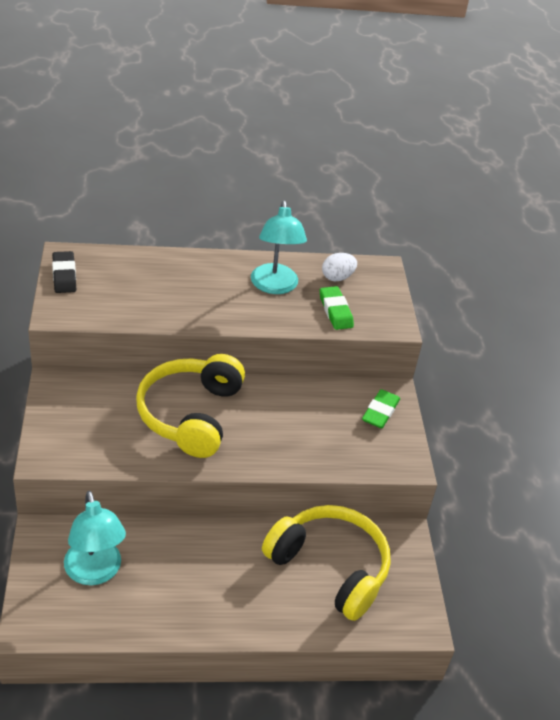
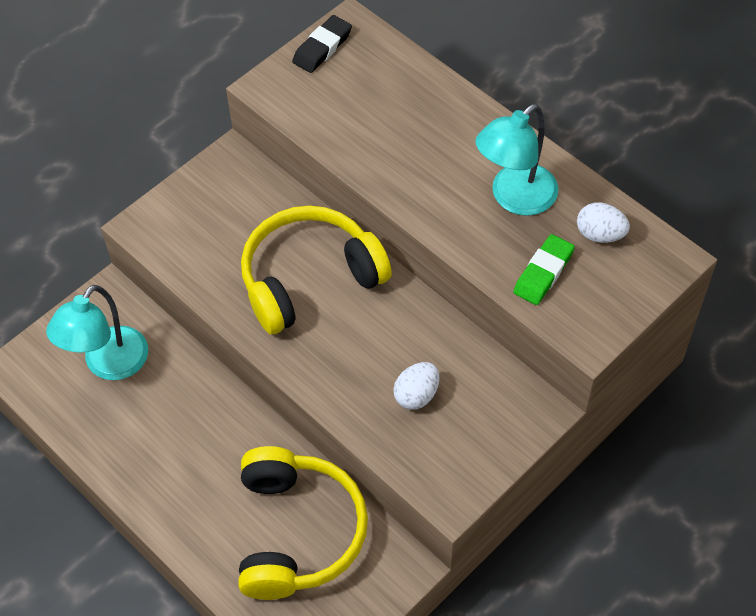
camera: 55 degrees right, 15 degrees up
(326, 430) = (416, 395): none -> white egg
(380, 412) = (497, 421): green eraser -> none

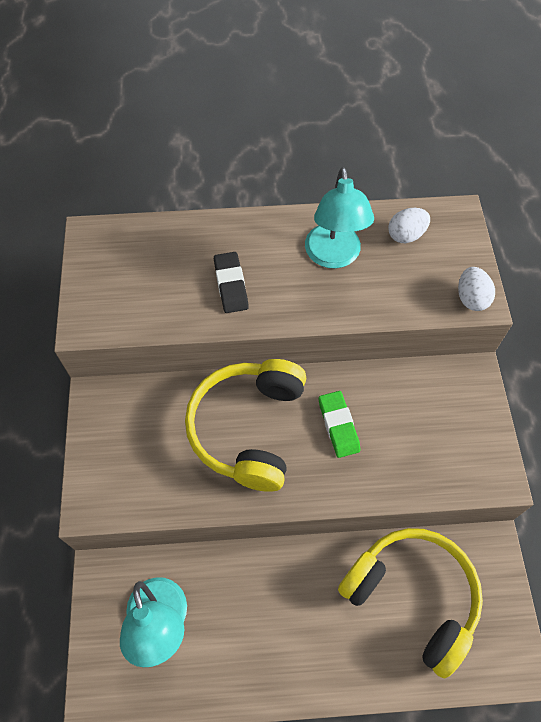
camera: 50 degrees left, 5 degrees up
(322, 47) = (90, 265): black eraser -> black eraser (231, 285)
(416, 395) = (402, 436): white egg -> white egg (471, 298)
(543, 273) = (407, 286): green eraser -> green eraser (338, 425)

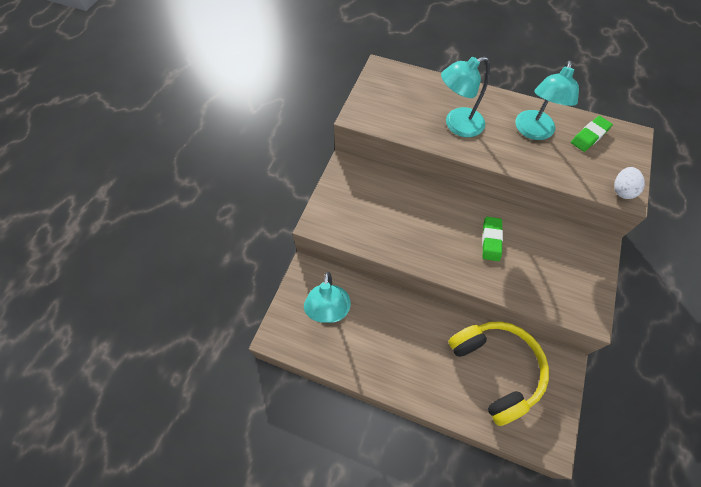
camera: 25 degrees right, 0 degrees up
(231, 285) = (457, 125): black eraser -> turquoise lamp
(248, 428) = (431, 219): yellow headphones -> none
(406, 235) = (589, 136): white egg -> green eraser

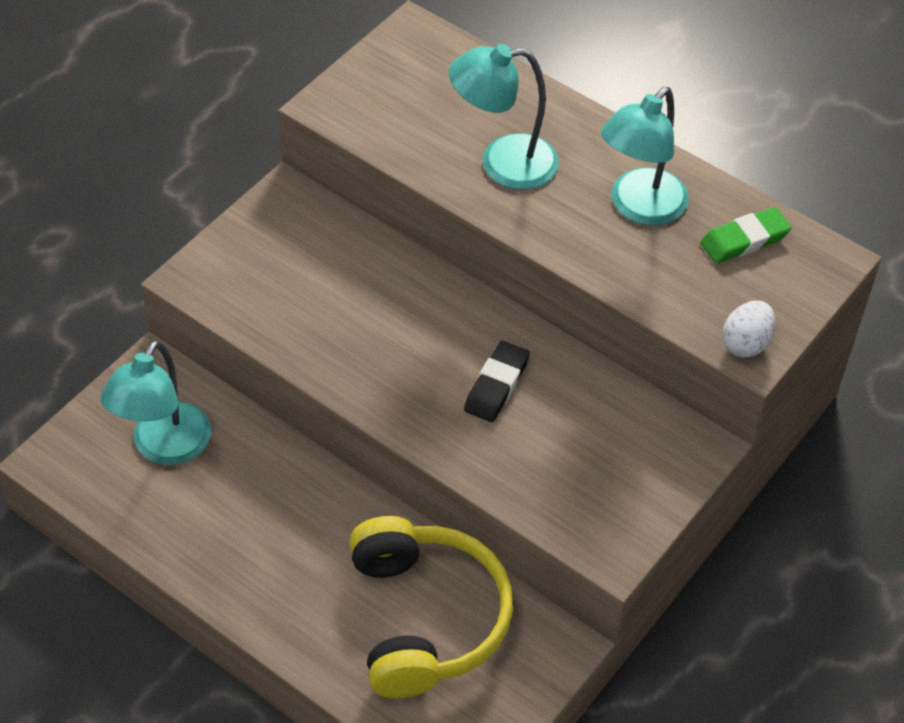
camera: 15 degrees right, 10 degrees down
(491, 240) = (496, 385): green eraser -> black eraser

